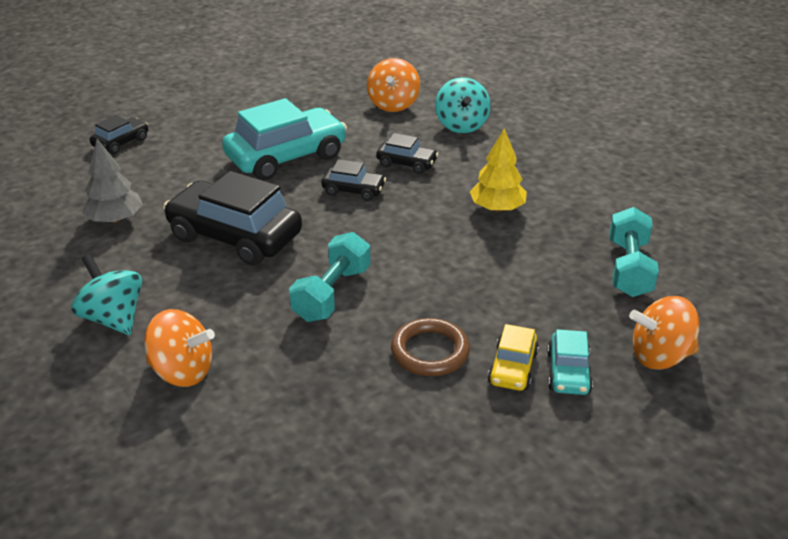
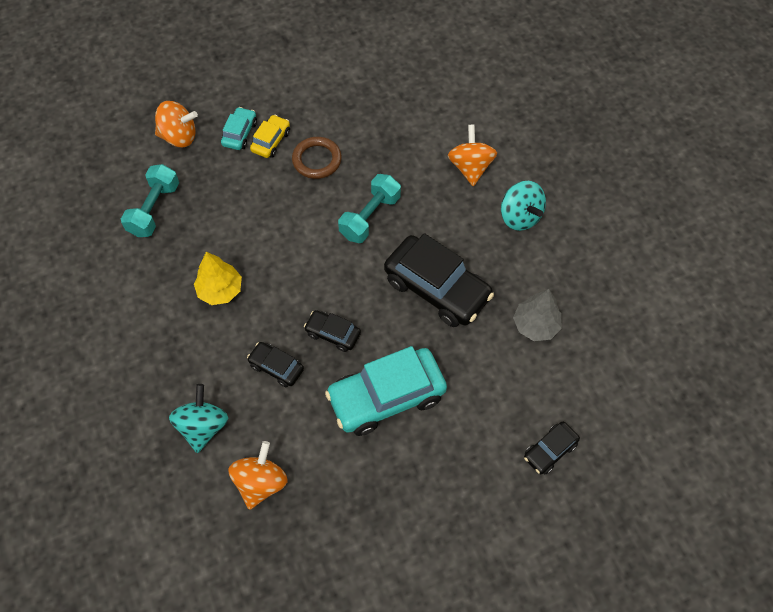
camera: 170 degrees left, 25 degrees up
(183, 371) = (470, 167): orange spinning top -> orange spinning top turned 60 degrees clockwise

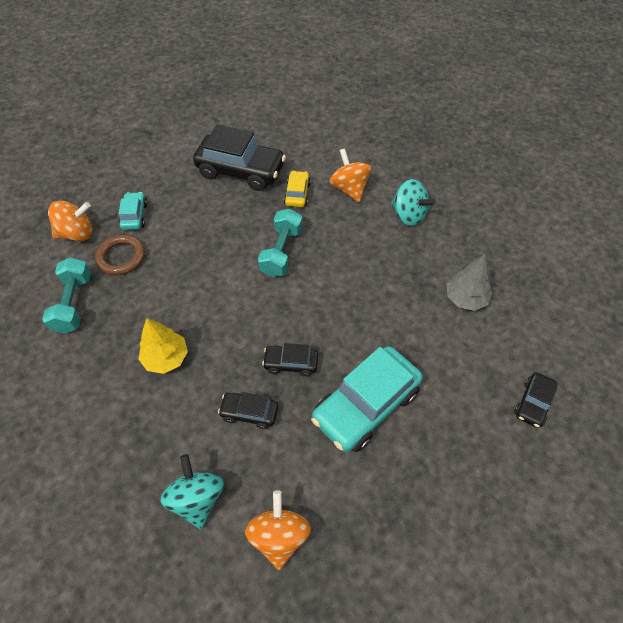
camera: 20 degrees left, 5 degrees down
(271, 141) = (166, 214): yellow car -> yellow car (297, 194)
(317, 160) = (214, 219): brown ring -> brown ring (121, 257)
(437, 289) = (367, 294): black car -> black car (241, 171)

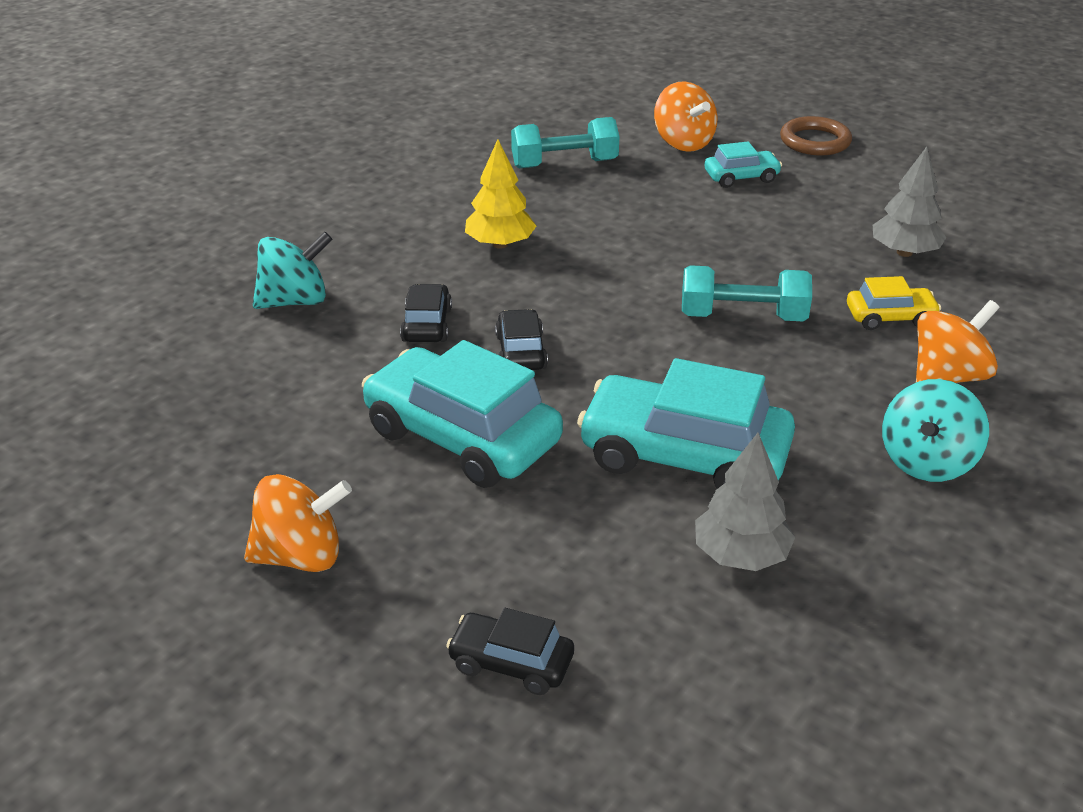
camera: 80 degrees right, 20 degrees down
(121, 257) = (658, 181): brown ring -> brown ring (815, 141)
(241, 171) = (904, 252): black car -> grey tree
(279, 535) = (244, 374): orange spinning top -> orange spinning top (301, 556)
(394, 304) = (684, 456): none -> turquoise car

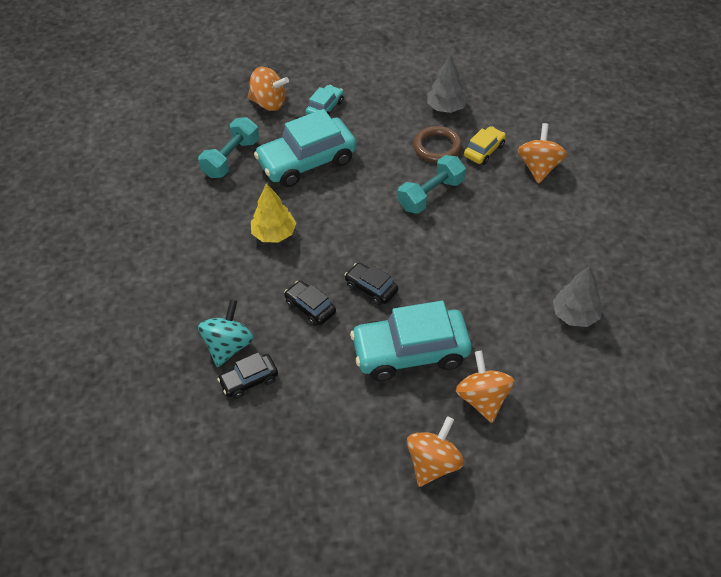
camera: 45 degrees left, 15 degrees up
(466, 544) = (483, 399): none -> orange spinning top
(511, 663) = (565, 431): black car -> black car (249, 380)
(684, 456) = (501, 286): turquoise car -> turquoise car (307, 161)
(815, 141) = (327, 60): brown ring -> brown ring (437, 147)
(926, 462) = (580, 217): turquoise spinning top -> none

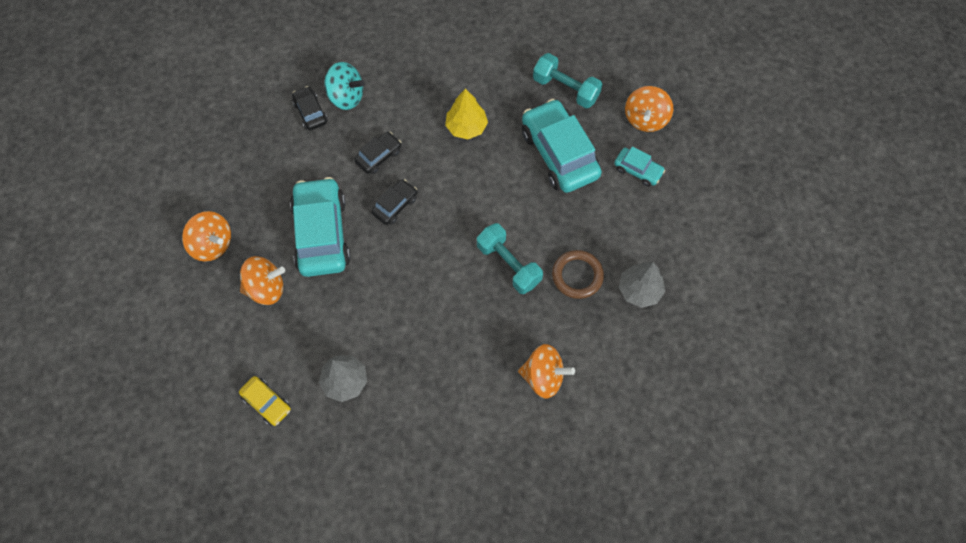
camera: 90 degrees right, 15 degrees up
(484, 150) = (570, 322): yellow car -> yellow car (267, 403)

